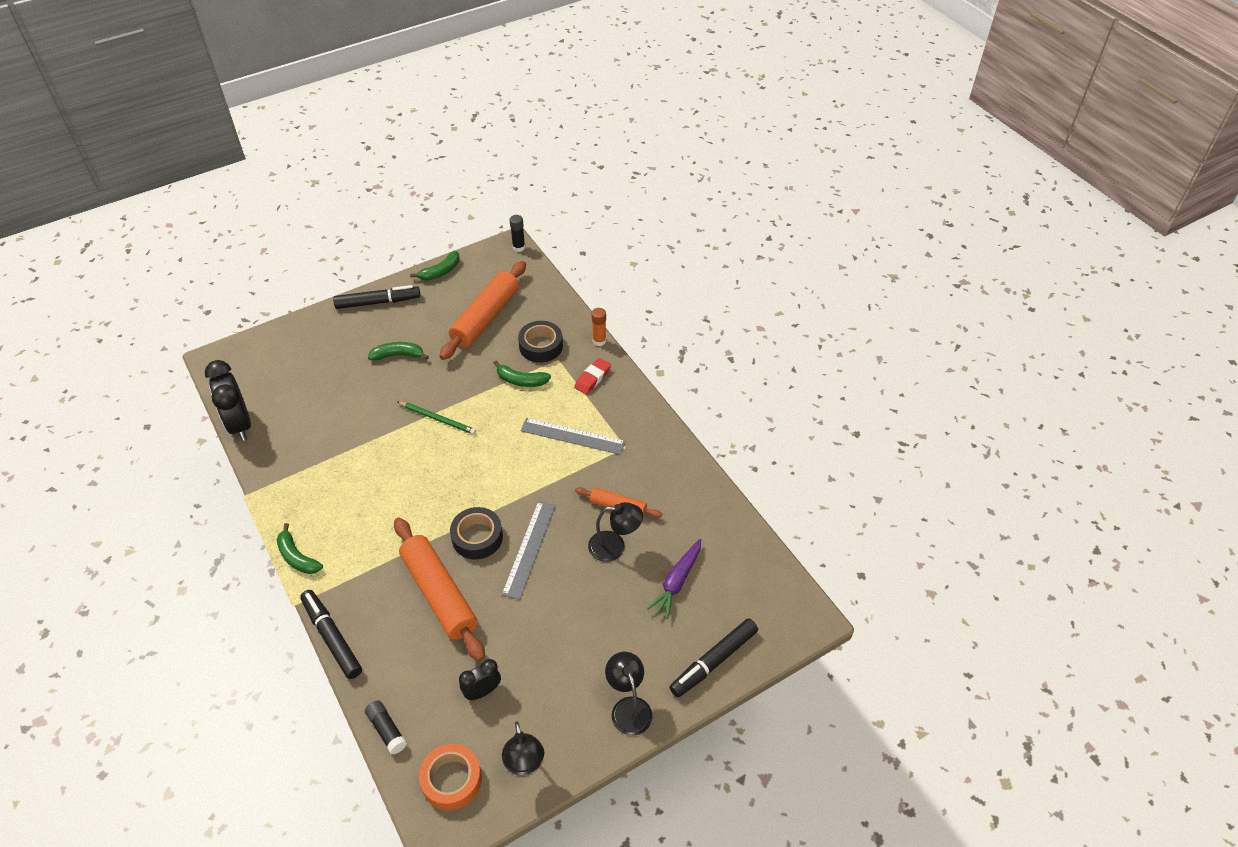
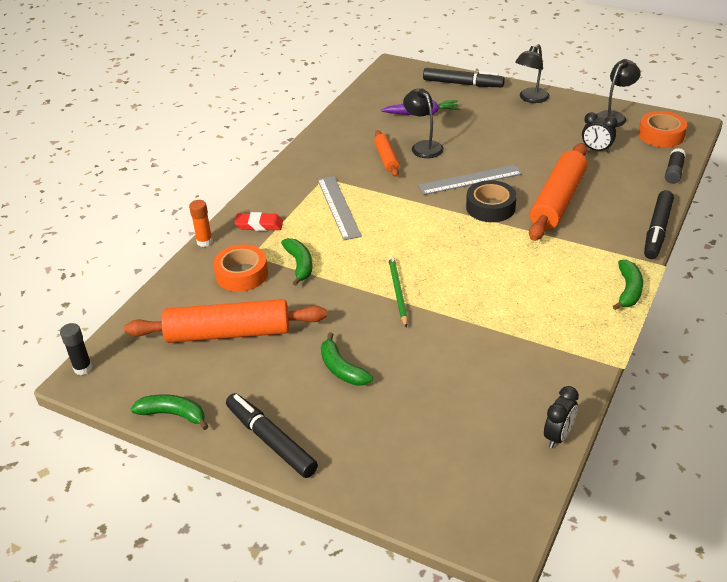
camera: 120 degrees left, 10 degrees down
(240, 424) = (558, 436): black clock -> black clock, size x0.56
(541, 346) = (241, 274): black tape -> orange tape

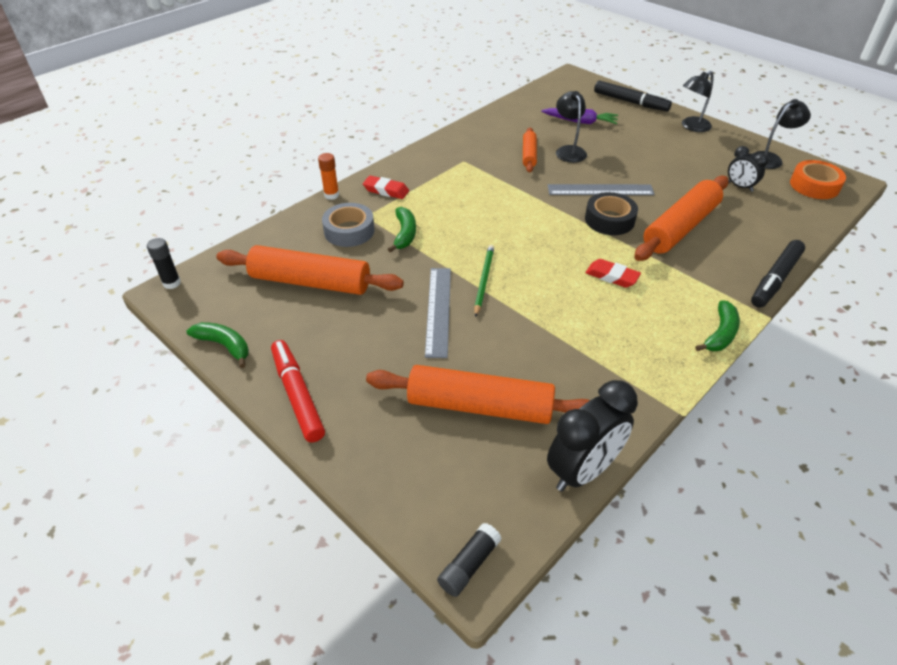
camera: 15 degrees right, 5 degrees up
(241, 274) = (349, 231): orange tape -> grey tape
(271, 441) = (297, 395): black marker -> red marker
(338, 207) = (464, 189): grey ruler -> grey ruler (438, 310)
(342, 369) = (396, 342): green banana -> none
(445, 406) = (480, 406): none -> orange rolling pin
(514, 261) = (612, 276): none -> red eraser
(558, 436) = (583, 470): black clock -> black clock, size x1.78
(674, 172) = (815, 224): black glue stick -> black glue stick (469, 565)

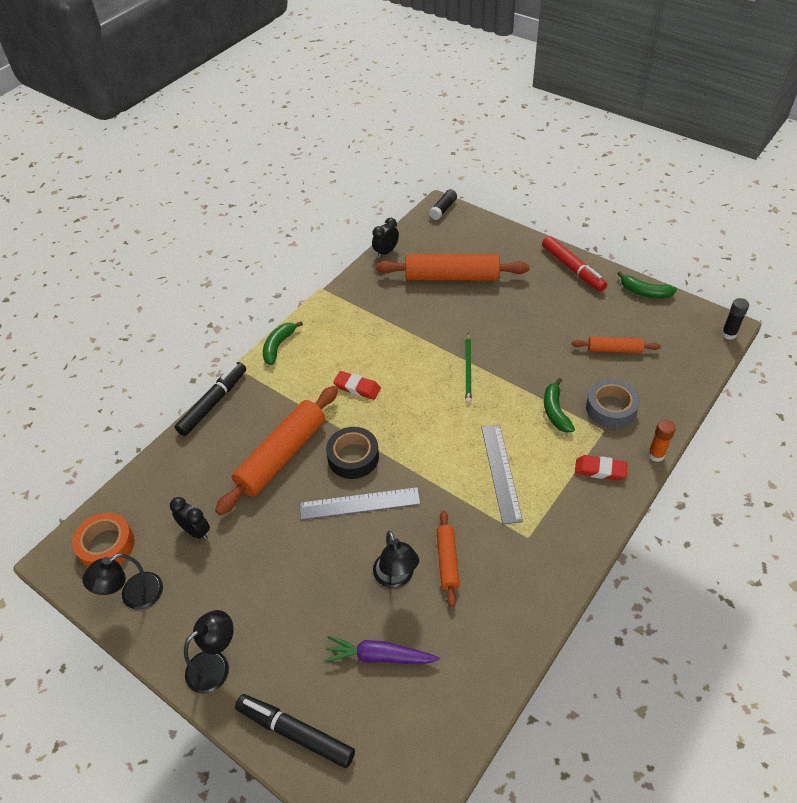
camera: 175 degrees right, 5 degrees up
(310, 282) = (614, 349): orange rolling pin -> orange rolling pin, size x0.52
(438, 310) = (498, 338): grey ruler -> grey ruler (501, 472)
(583, 470) = (386, 252): black clock -> black clock, size x0.56

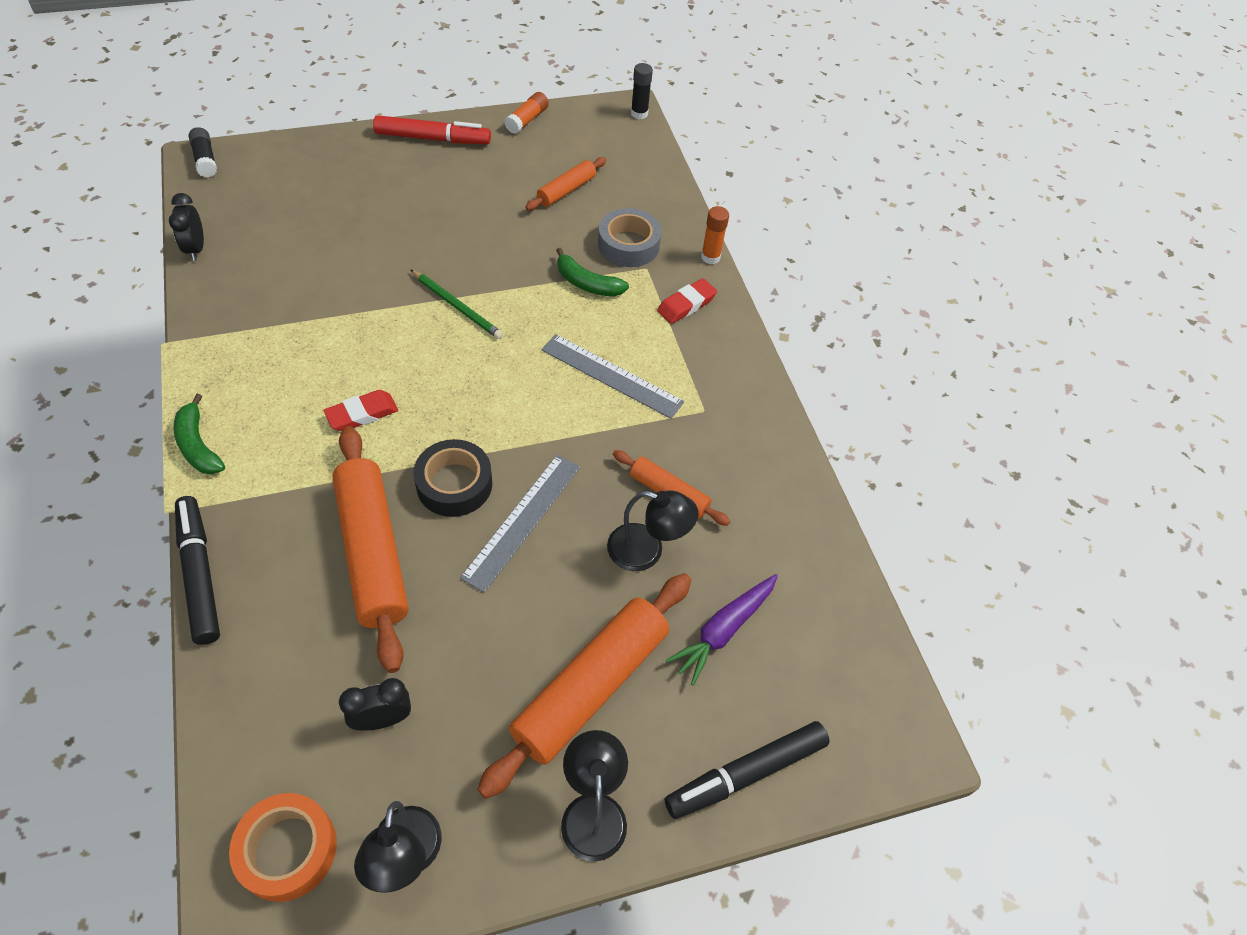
camera: 60 degrees left, 5 degrees up
(452, 277) = (315, 226): orange rolling pin -> orange rolling pin (591, 687)
(644, 292) = (527, 120): green banana -> orange glue stick

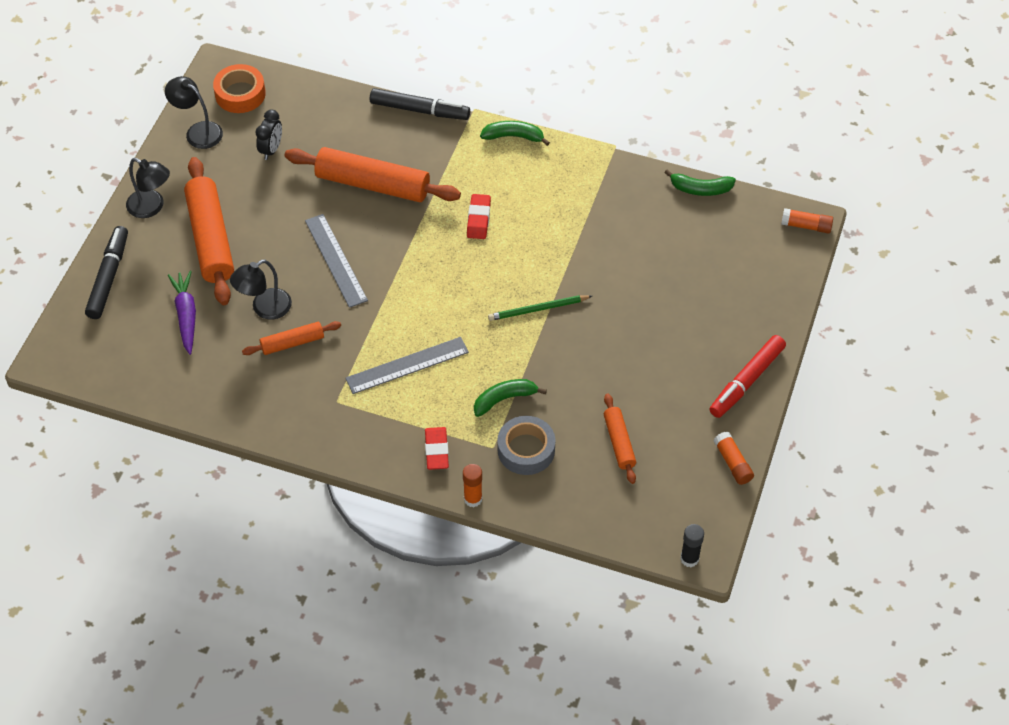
camera: 130 degrees right, 0 degrees up
(196, 249) = (700, 189): black clock -> green banana
(205, 160) = (806, 226): black glue stick -> orange glue stick
(454, 484) = (388, 240): black tape -> none

